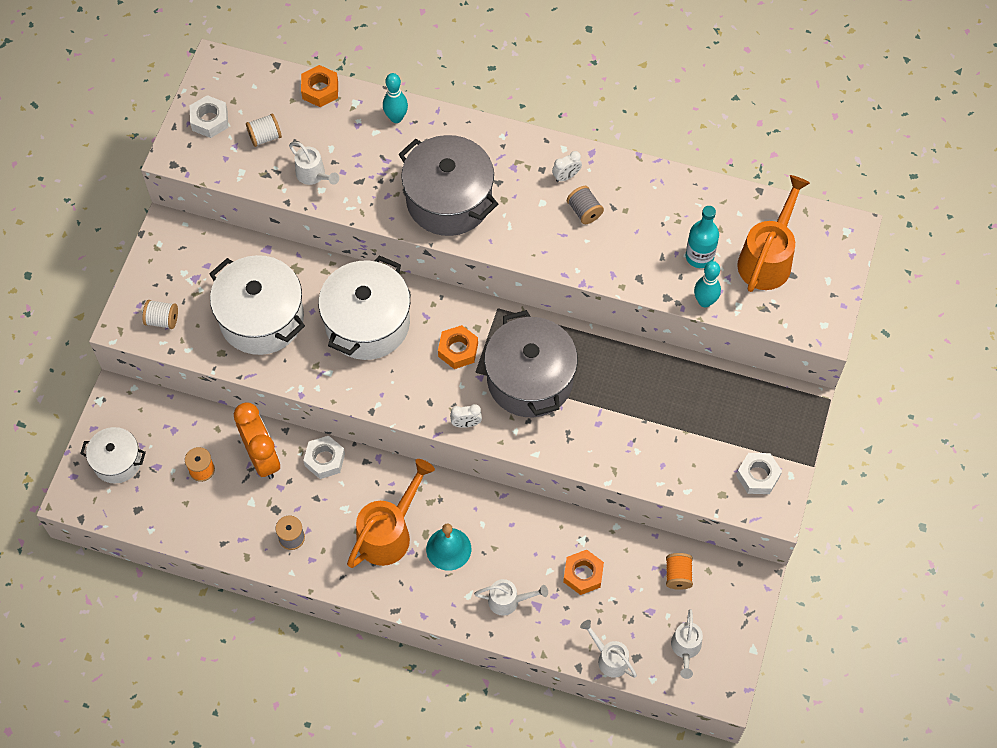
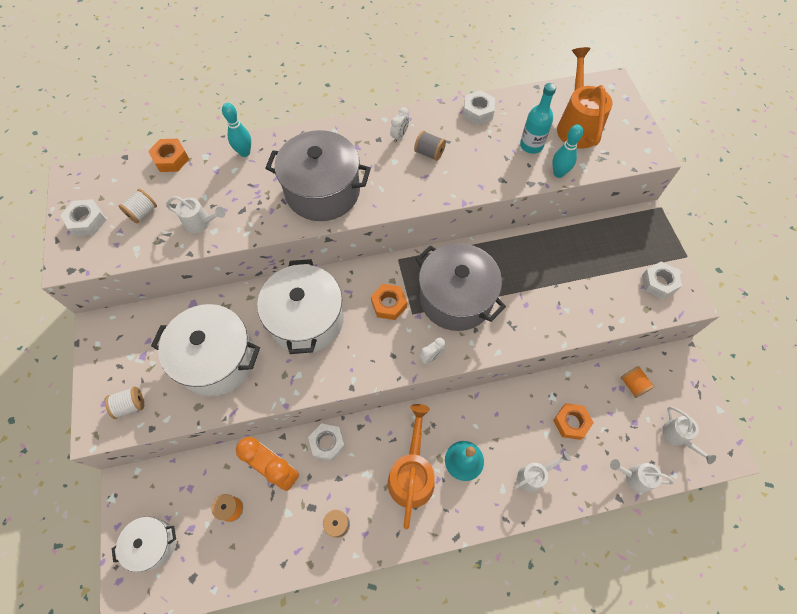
camera: 30 degrees left, 0 degrees up
(670, 189) = (478, 112): none -> white nut

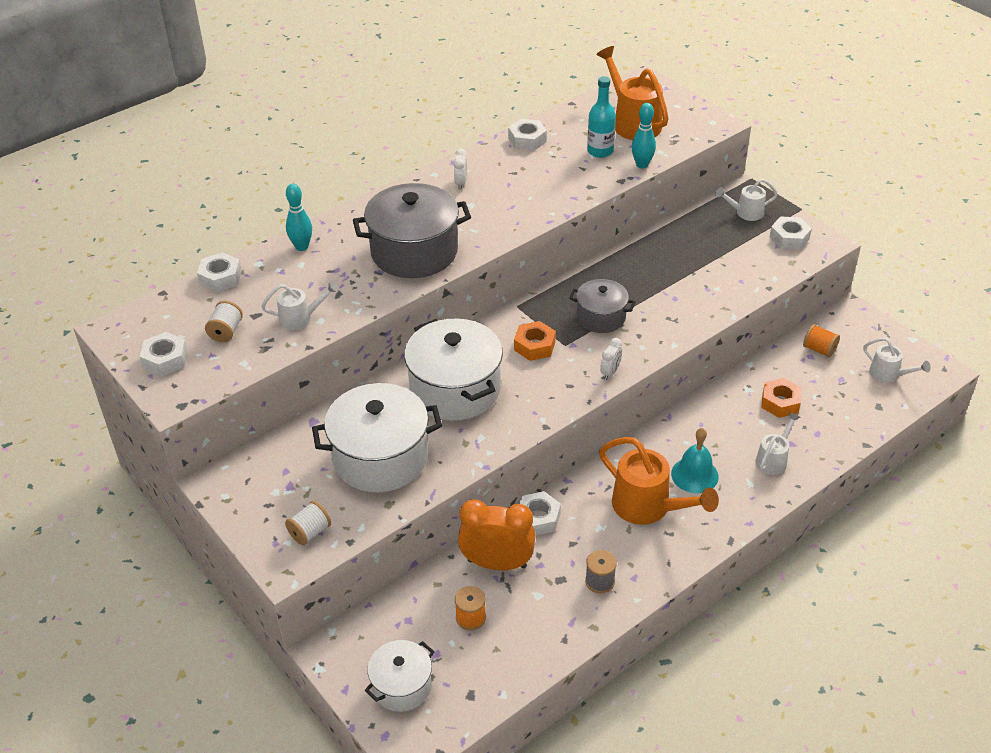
camera: 25 degrees left, 20 degrees down
(171, 159) = (220, 278): orange nut -> white nut
(412, 474) = (648, 507): orange watering can -> orange watering can turned 150 degrees clockwise
(429, 153) = (502, 187): grey spool -> none
(456, 298) = (601, 317): grey pot -> grey pot, size x0.57
(634, 477) = (869, 422): white watering can -> white watering can (745, 213)

